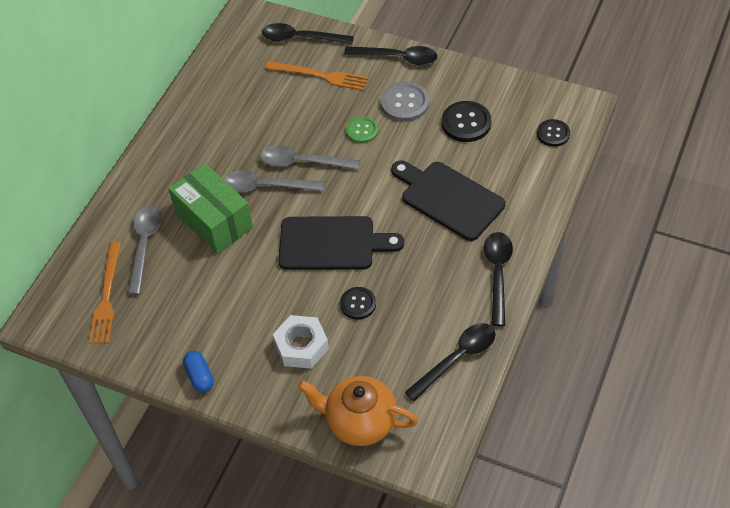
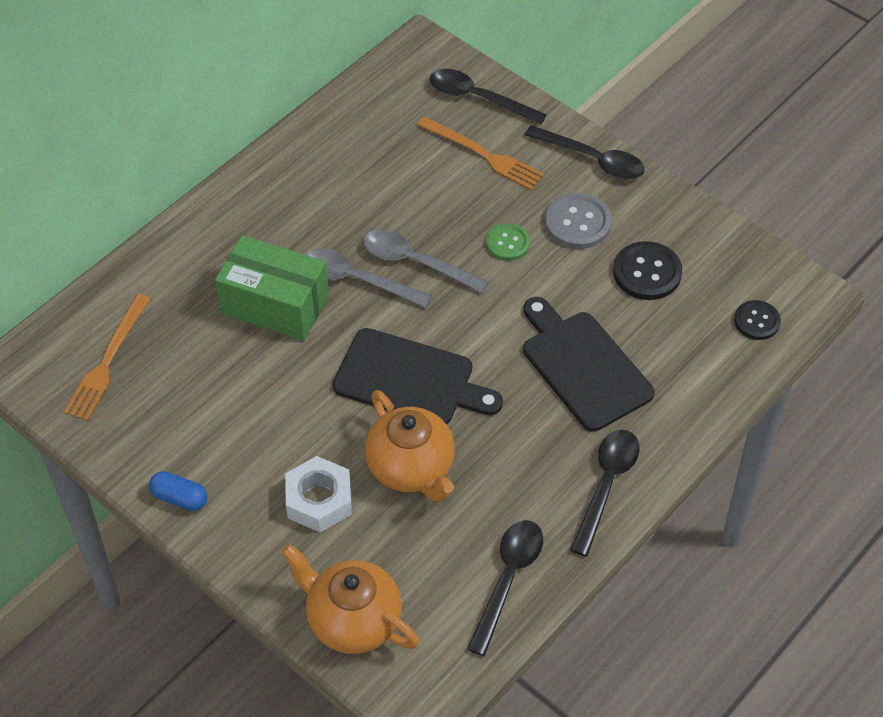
camera: 15 degrees right, 0 degrees up
(145, 245) = (178, 310): grey spoon -> none
(199, 376) = (179, 498): blue capsule -> blue capsule turned 60 degrees counterclockwise
(214, 220) = (275, 305): green box -> green box turned 45 degrees counterclockwise
(358, 304) = (411, 468): black button -> orange teapot
(457, 359) = (508, 580): black spoon -> black spoon turned 45 degrees counterclockwise

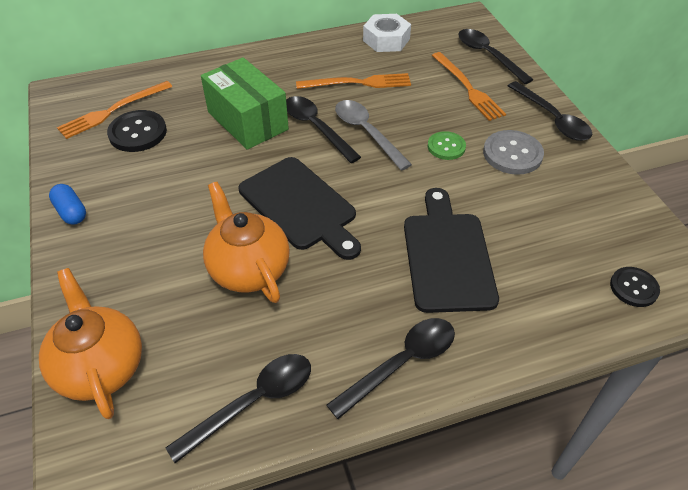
camera: 30 degrees right, 5 degrees down
(319, 500) = (161, 259): white nut -> white nut (386, 40)
(357, 280) = (316, 128): grey spoon -> black spoon
(360, 200) = (358, 83): none -> orange fork
(411, 468) = (249, 269): orange teapot -> orange teapot turned 150 degrees clockwise
(647, 272) = (550, 210): black button -> black button (138, 133)

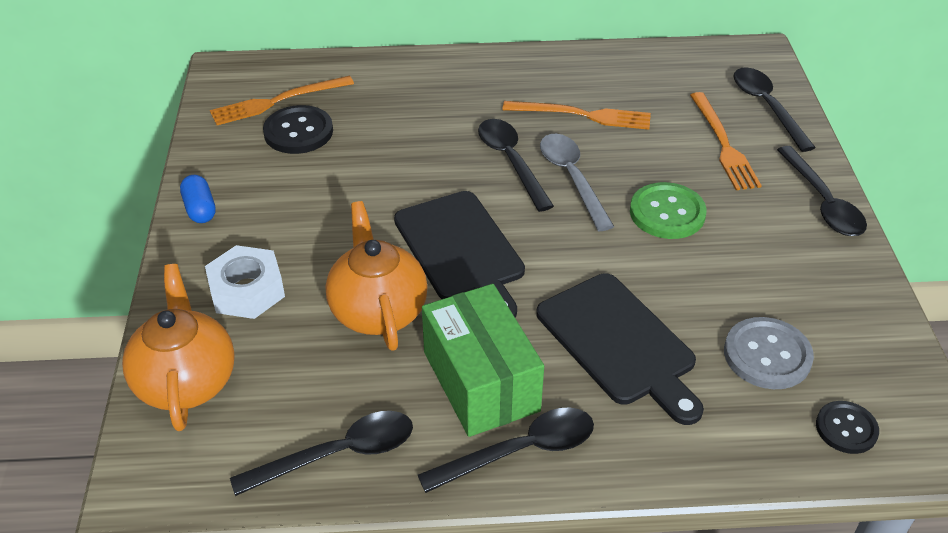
camera: 15 degrees right, 5 degrees down
(247, 121) = (431, 139): green box -> green box (481, 381)
(386, 40) = (638, 66): white nut -> white nut (247, 291)
(446, 147) = (667, 213): green button -> green button, size x1.53
(447, 256) = (619, 343): black cutting board -> black cutting board turned 135 degrees clockwise
(512, 154) = (751, 237): grey button -> grey button (767, 355)

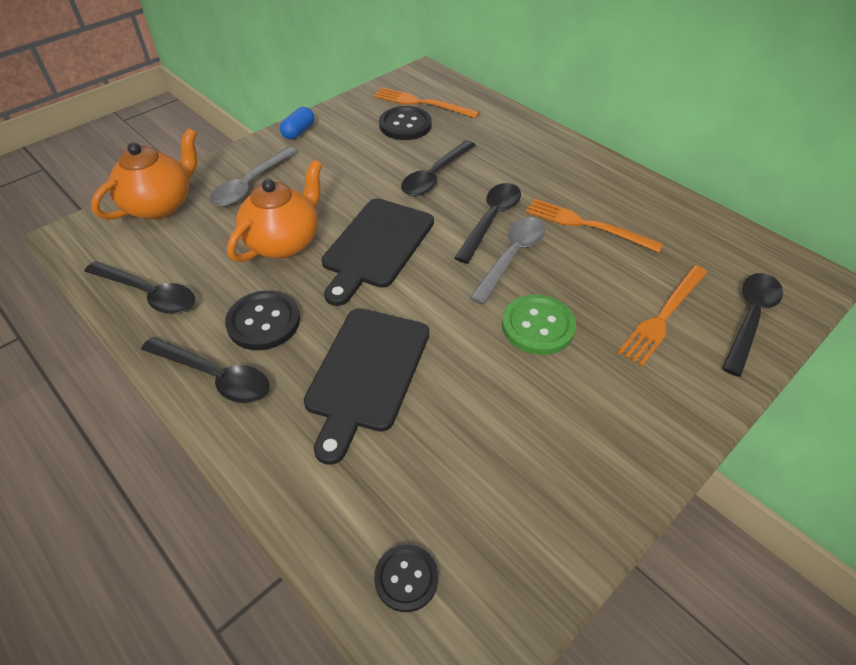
camera: 50 degrees right, 5 degrees up
(247, 291) = (250, 184): white nut -> grey spoon
(481, 381) = (263, 322): green box -> black button
(582, 115) = (587, 225): orange fork -> orange fork turned 150 degrees clockwise
(767, 355) = (442, 474): grey button -> none
(822, 202) = (677, 418): black spoon -> black spoon (435, 176)

